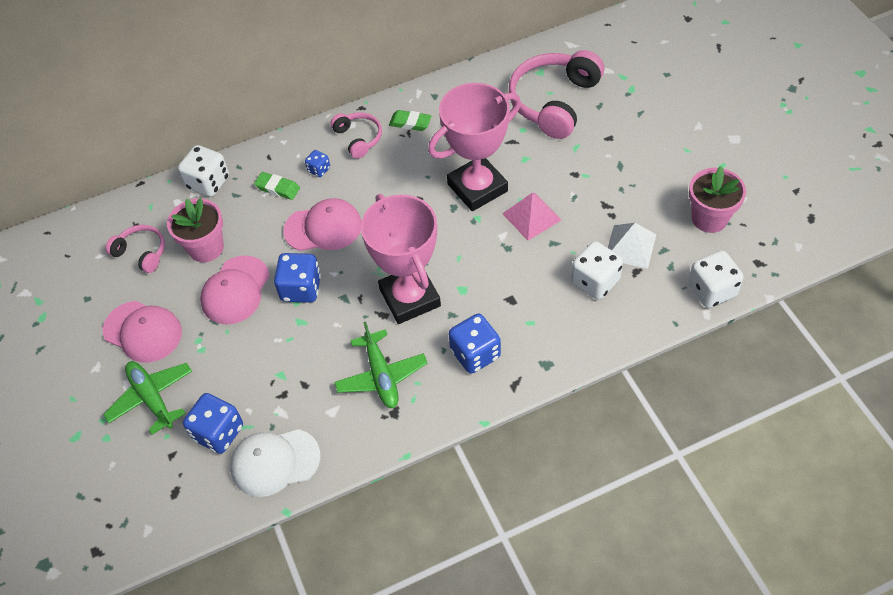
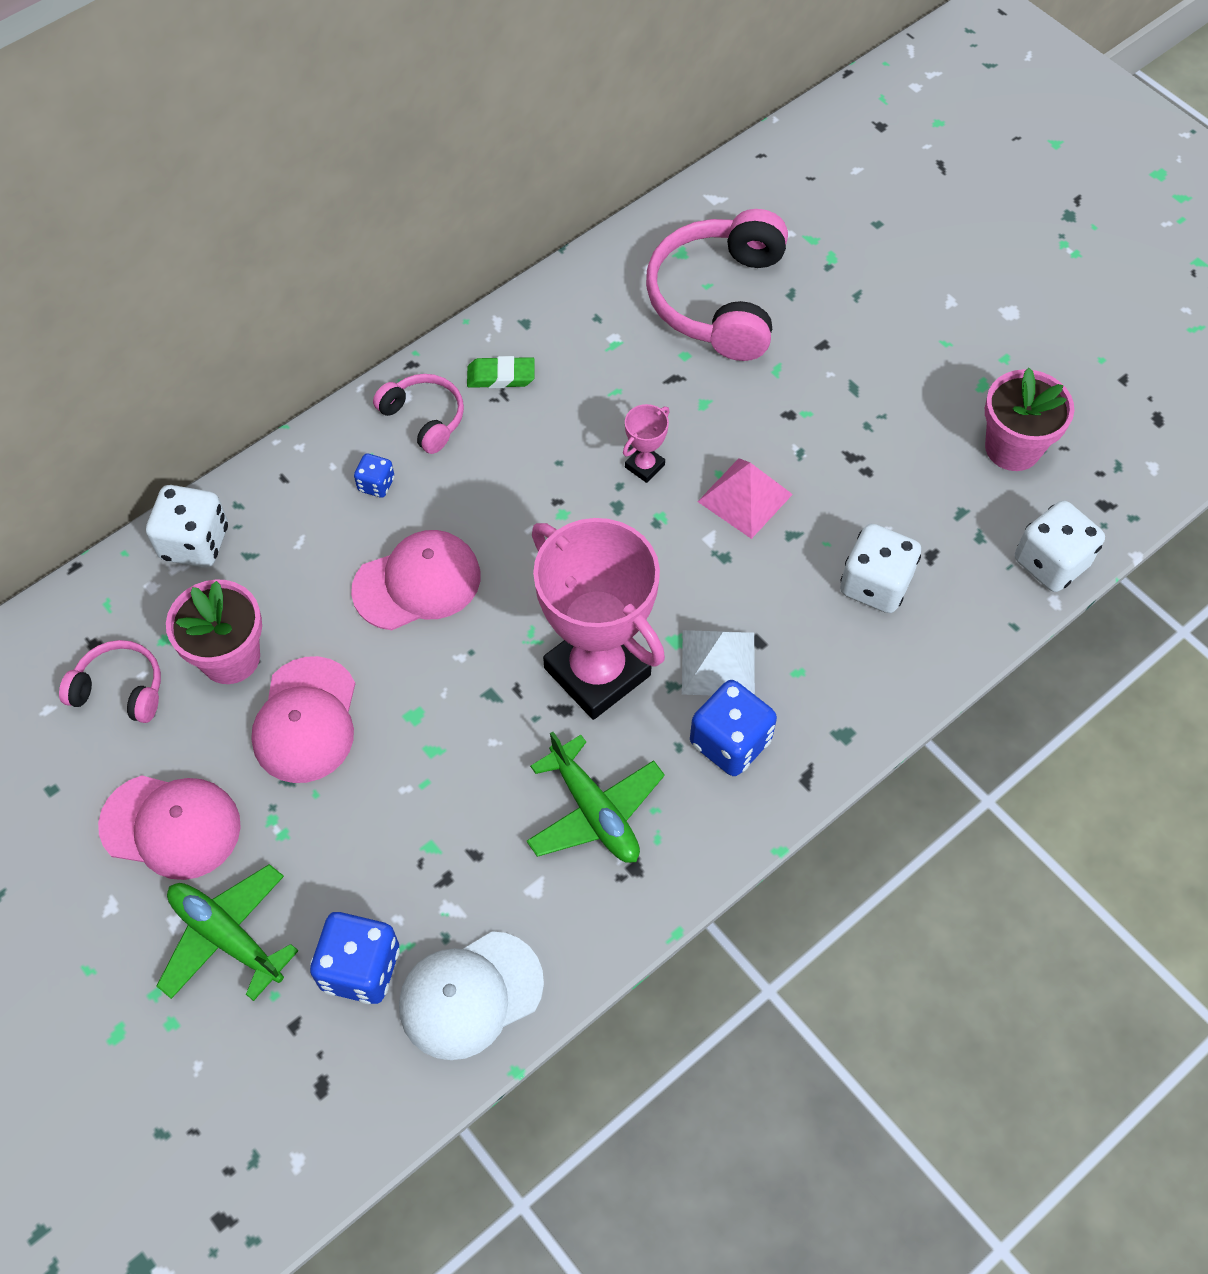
camera: 20 degrees left, 5 degrees up
(277, 188) = (317, 530): green eraser -> none
(301, 288) = (415, 694): blue dice -> none
(477, 187) = (644, 466): pink trophy -> pink trophy, size x0.40
(630, 246) = (910, 516): white pyramid -> white pyramid (718, 663)

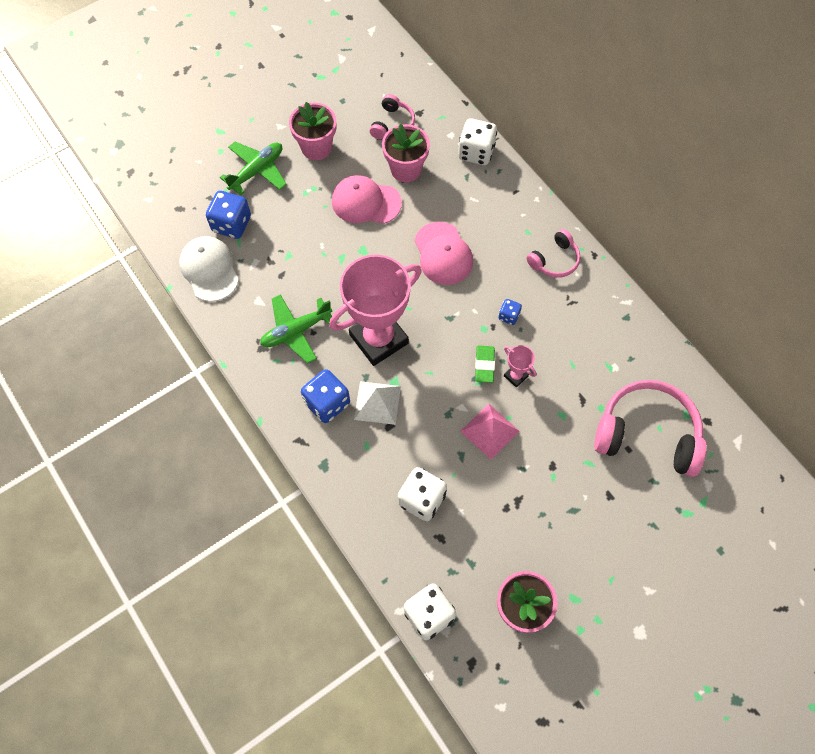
camera: 95 degrees right, 5 degrees up
(171, 826) = (316, 147): pink cap -> pink flower pot
(376, 484) = (509, 235): blue dice -> blue dice (508, 316)
(501, 376) = (585, 302): green eraser -> green eraser (484, 365)

